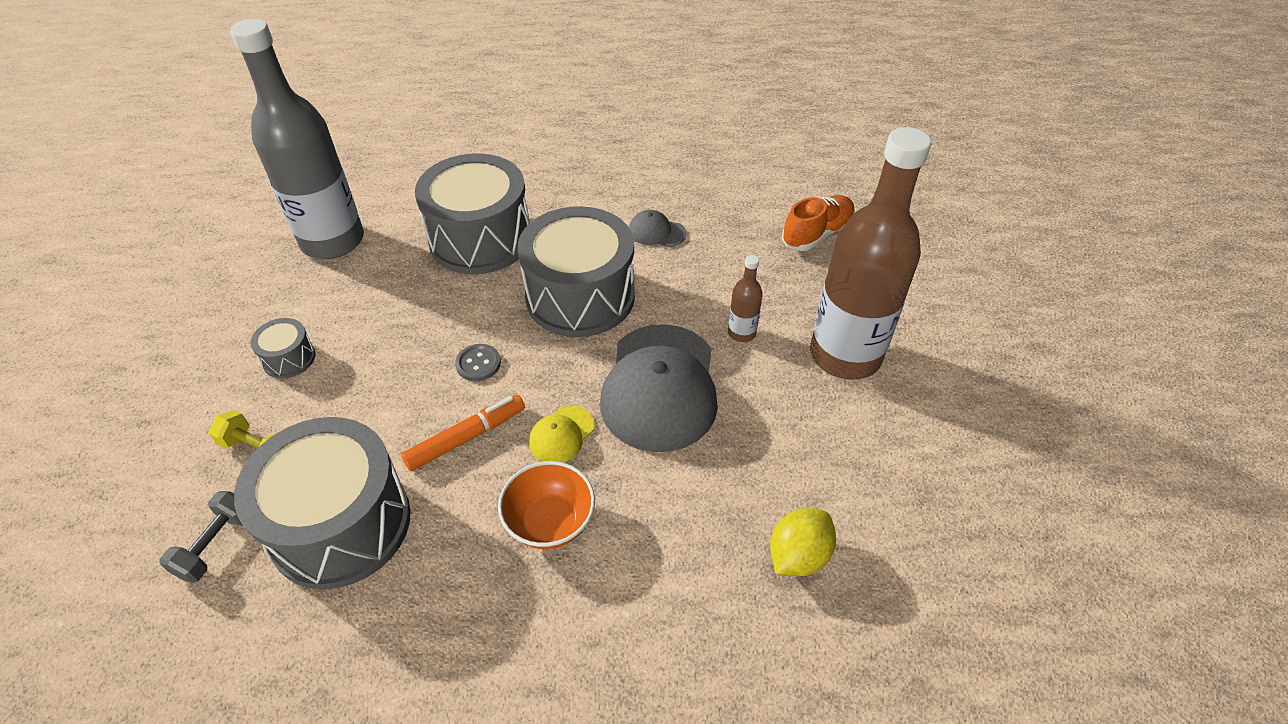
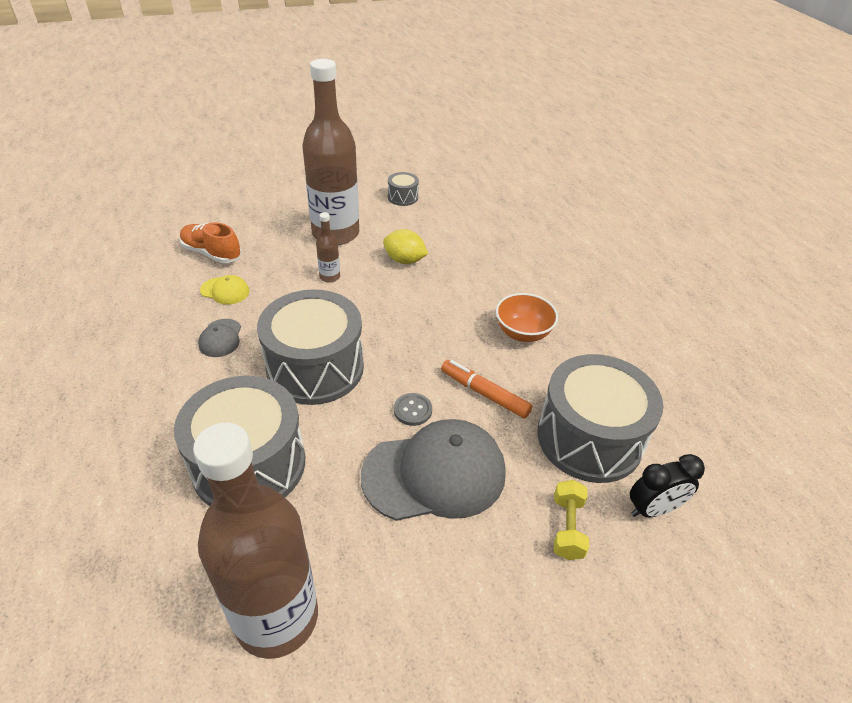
camera: 110 degrees left, 5 degrees down
(216, 545) = (653, 509): grey dumbbell -> black clock
(289, 358) = (465, 562): grey drum -> grey drum (403, 197)
(332, 241) = (277, 617): grey bottle -> brown bottle
(561, 434) = (456, 344): yellow cap -> yellow cap (225, 291)
(660, 387) = (394, 306): grey cap -> grey cap (434, 474)
(798, 555) = (485, 240): yellow lemon -> yellow lemon (404, 260)

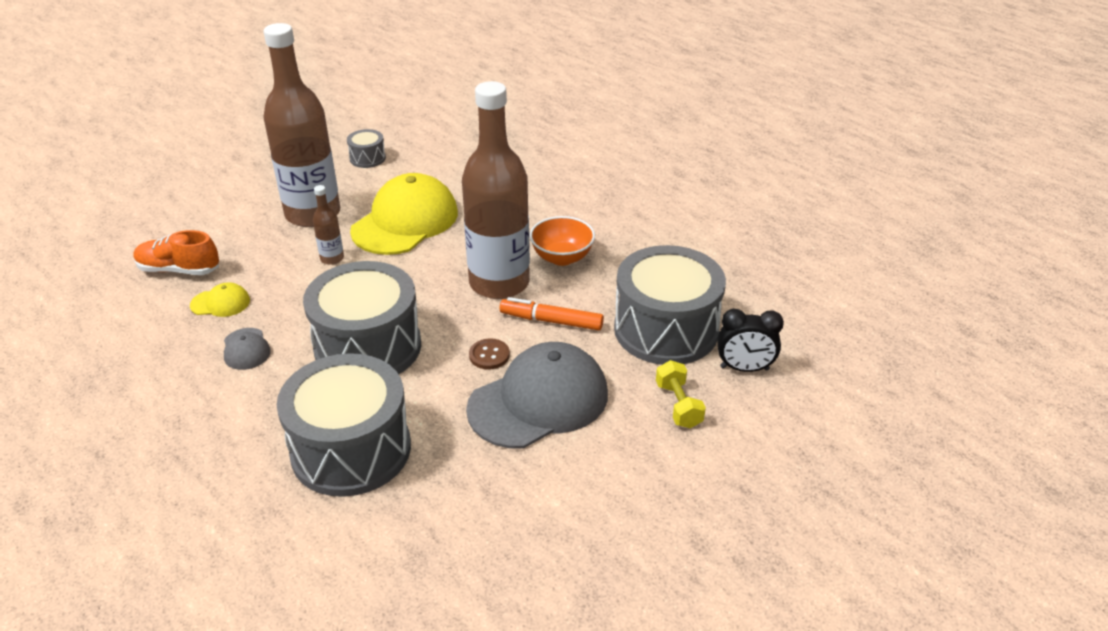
camera: 20 degrees left, 5 degrees down
(277, 617) = (454, 557): brown bottle -> brown bottle (499, 283)
(404, 260) = (405, 221): yellow lemon -> yellow cap
(412, 410) = (489, 355): grey button -> brown button
(653, 509) = (744, 368): black clock -> black clock turned 45 degrees clockwise

